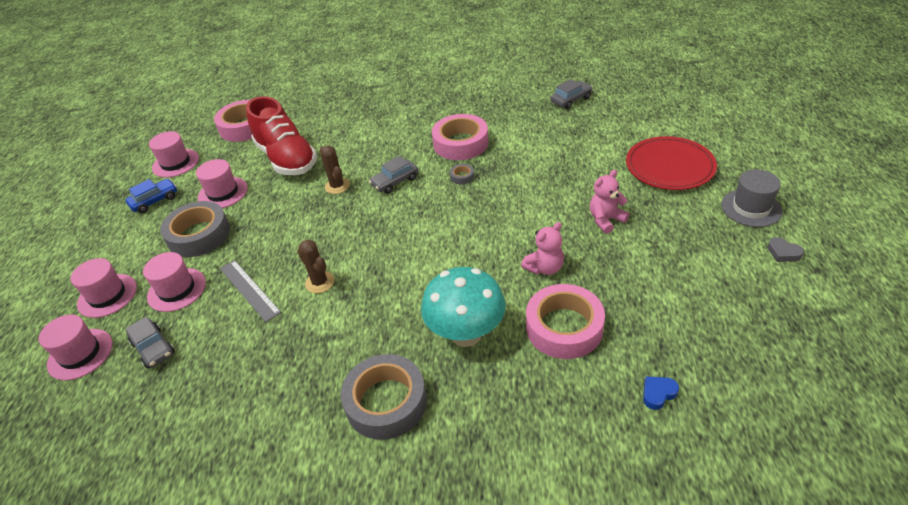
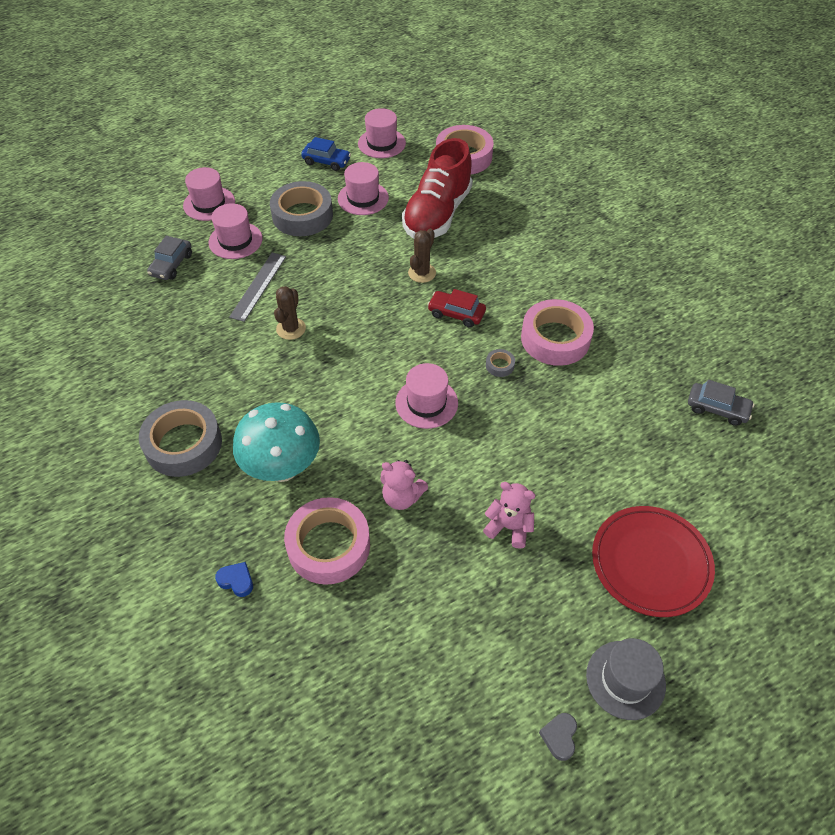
camera: 55 degrees right, 10 degrees up
(80, 354) = (148, 227): pink hat -> pink hat (426, 403)
(395, 182) = (456, 314): grey car -> red car
(658, 394) = (281, 658): blue heart -> blue heart (236, 581)

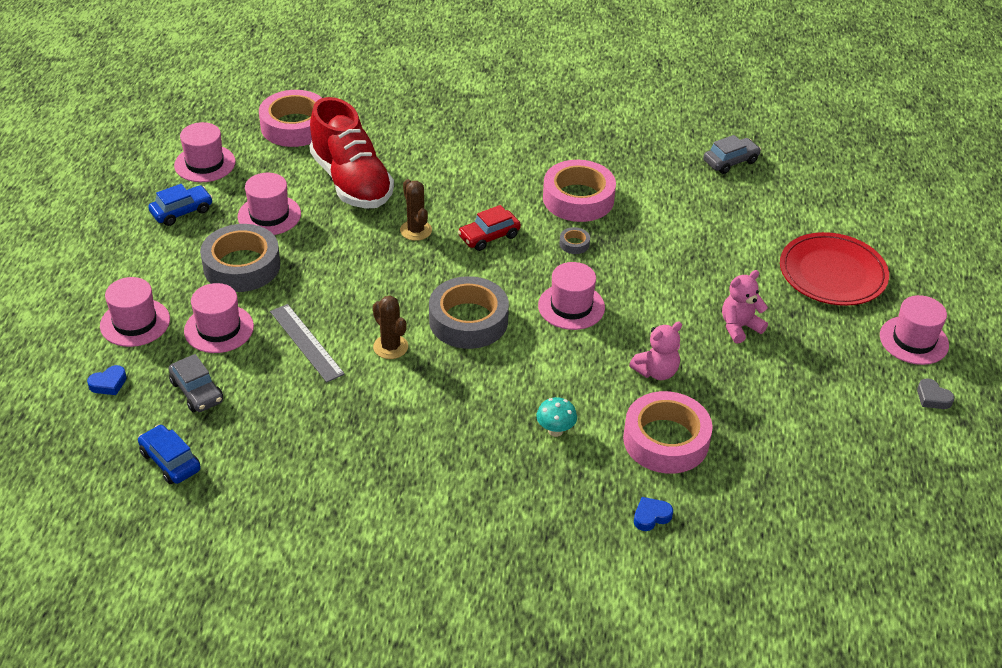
camera: 55 degrees left, 10 degrees down
(103, 290) = (170, 461): none -> blue car
(148, 225) = (108, 383): none -> blue heart
(183, 444) = (460, 486): grey tape -> grey tape (468, 320)
(282, 468) = (555, 431): turquoise mushroom -> turquoise mushroom, size x0.44
(625, 679) = (914, 340): grey hat -> pink hat

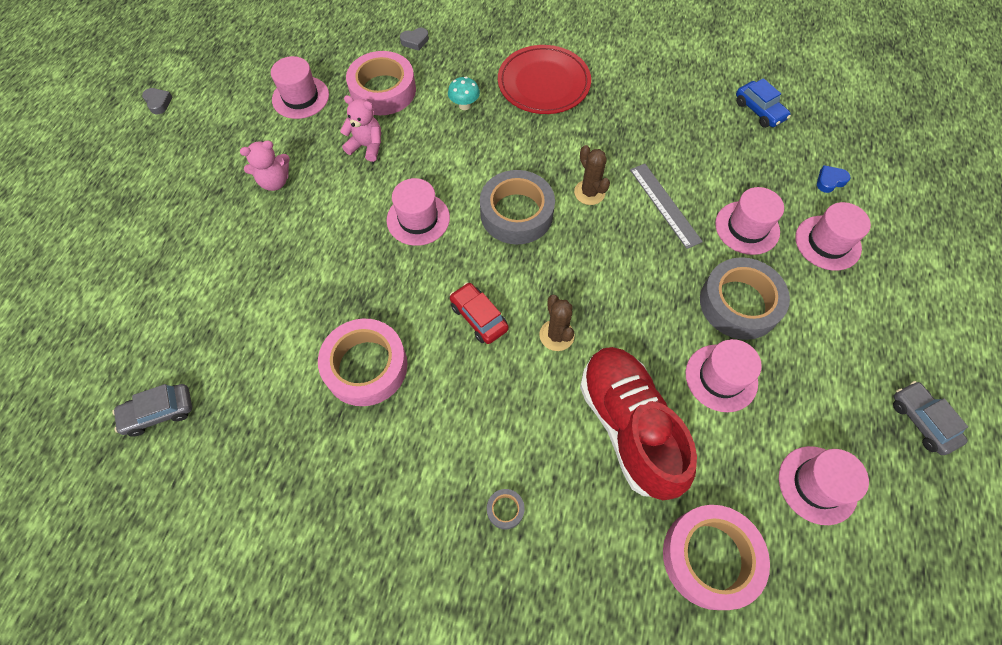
camera: 170 degrees left, 20 degrees up
(182, 211) = (823, 395): blue car -> none
(197, 391) = (752, 166): grey car -> grey car (921, 421)
(489, 236) = (479, 317): red car -> red car turned 105 degrees counterclockwise
(574, 244) = (391, 297): grey tape -> grey tape (505, 509)
(651, 516) = (415, 41): blue heart -> grey heart
(656, 372) = (367, 146): pink teddy bear -> pink teddy bear turned 45 degrees clockwise
(832, 273) = (153, 231): red plate -> red plate (543, 83)
(914, 340) = (133, 153): pink hat -> pink hat (300, 97)

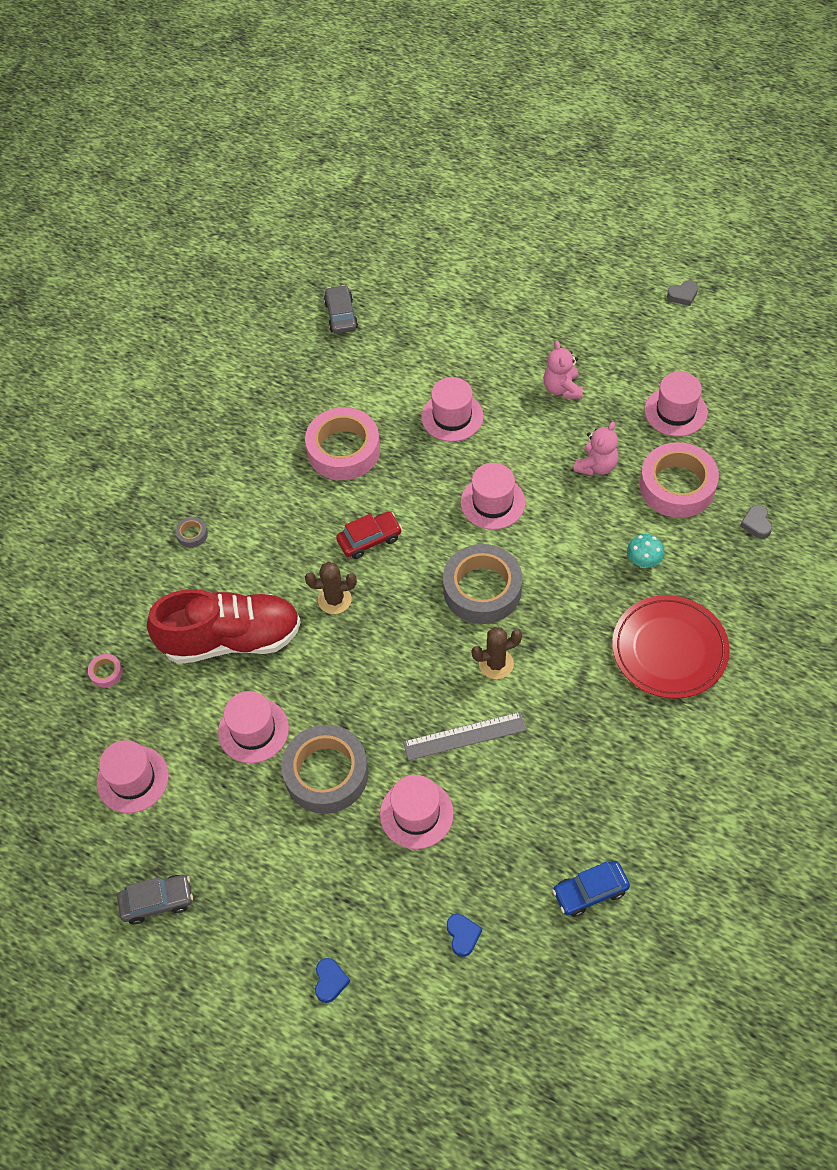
camera: 105 degrees right, 5 degrees down
(710, 558) = (106, 673): pink tape -> pink tape, size x0.41
(827, 243) = (377, 895): pink hat -> pink hat (452, 416)
(911, 262) = (330, 981): none -> blue heart

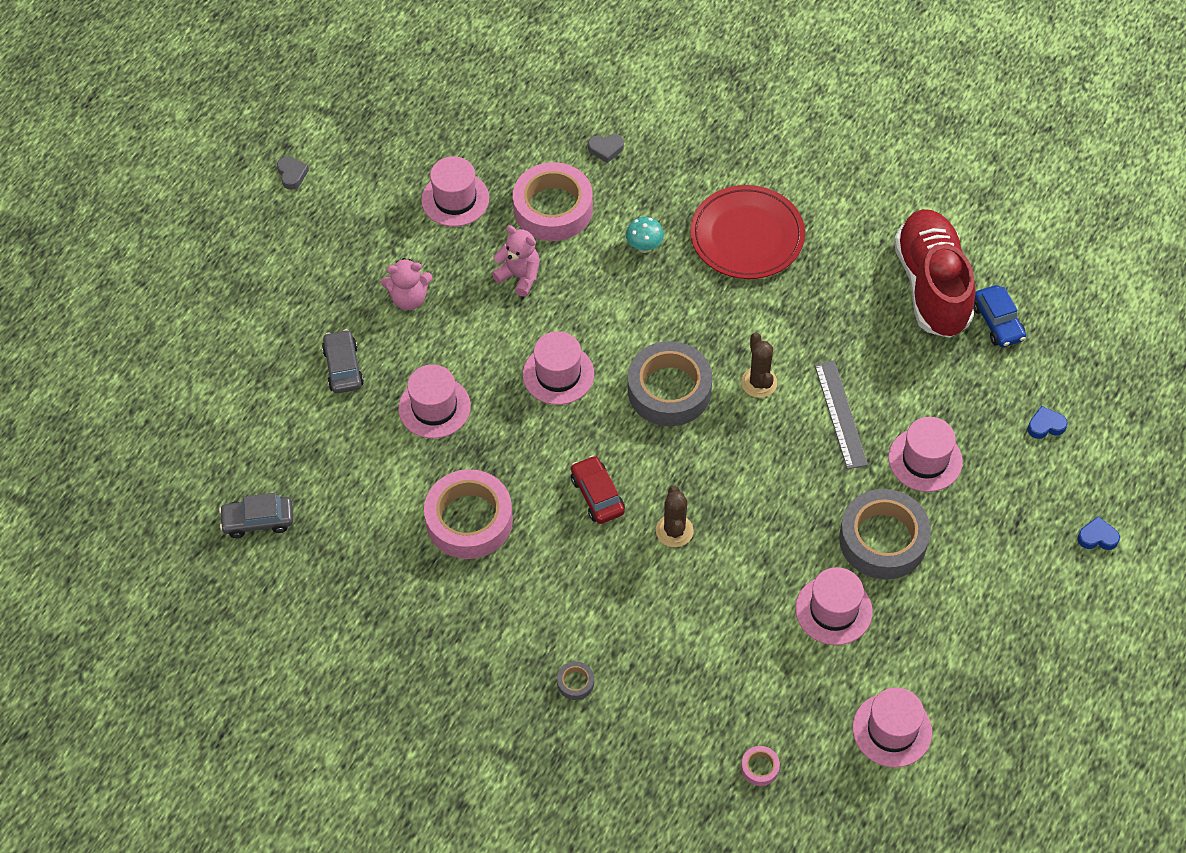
camera: 90 degrees left, 0 degrees up
(157, 901) = (1028, 697): grey car -> grey car (343, 367)
(231, 639) = (720, 635): red shoe -> red shoe (932, 286)

